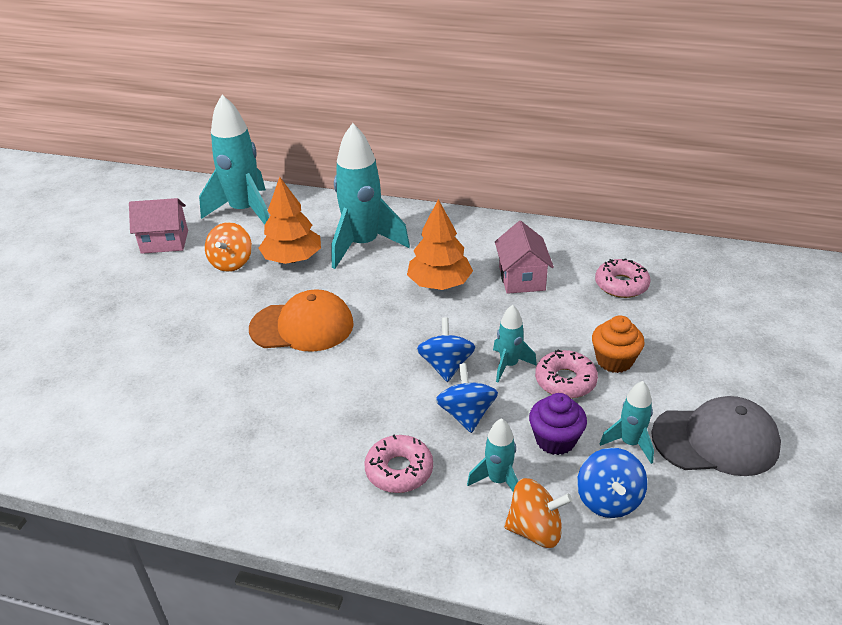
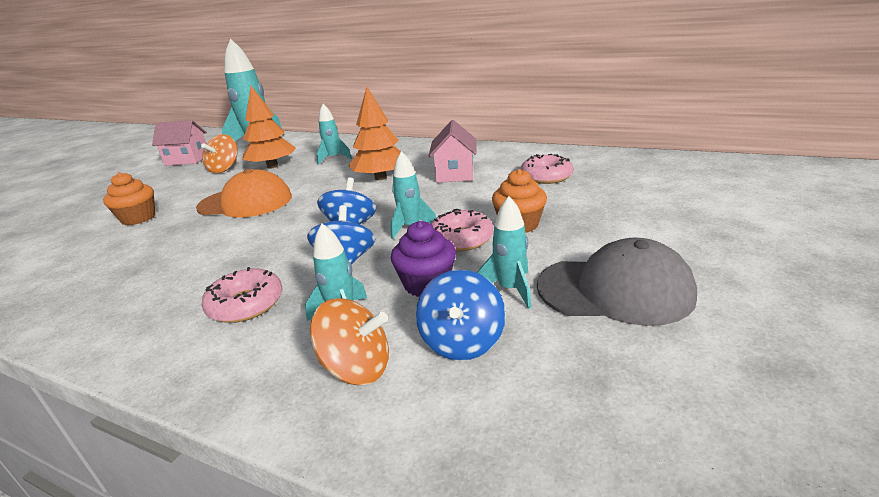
camera: 10 degrees right, 10 degrees down
(188, 353) = (138, 218): none -> orange cupcake
(363, 245) = (334, 158): turquoise rocket -> turquoise rocket, size x0.49

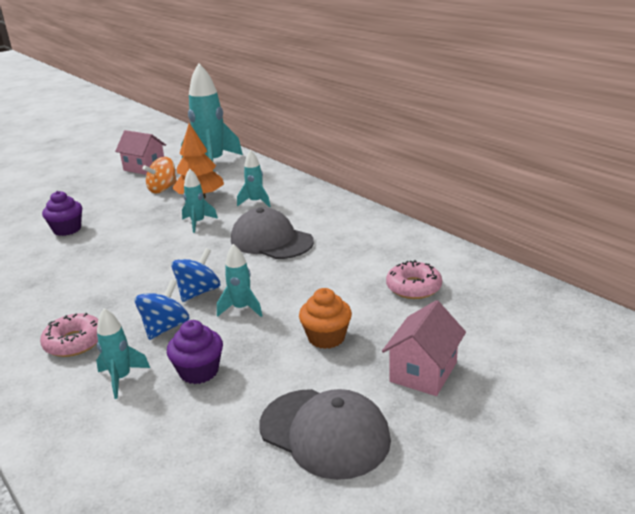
camera: 25 degrees right, 0 degrees up
(138, 218) = (67, 229): orange cupcake -> purple cupcake
(245, 202) = (148, 237): orange cap -> none
(357, 368) = (95, 423): orange spinning top -> none
(380, 178) = (271, 241): orange tree -> grey cap
(455, 174) = (337, 256): pink house -> pink house (423, 372)
(461, 239) = (266, 336): pink donut -> none
(462, 341) = (174, 431): blue spinning top -> none
(510, 289) = (250, 400): turquoise rocket -> turquoise rocket (198, 223)

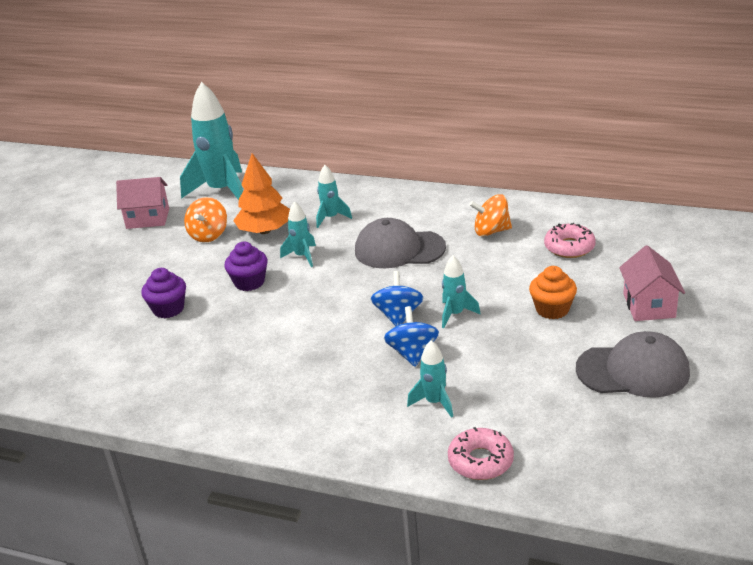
camera: 30 degrees left, 5 degrees up
(74, 342) = (349, 395): pink donut -> pink donut (480, 461)
(199, 371) = (489, 372): purple cupcake -> purple cupcake (249, 282)
(362, 251) = (491, 231): none -> orange spinning top

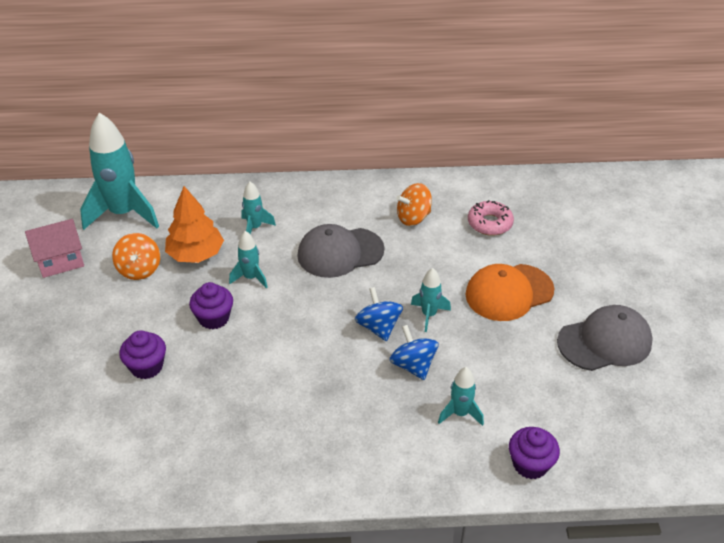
camera: 25 degrees left, 10 degrees up
(480, 461) = (530, 464): pink donut -> purple cupcake
(552, 309) = (509, 292): orange cupcake -> orange cap
(649, 305) = (584, 272): pink house -> none

